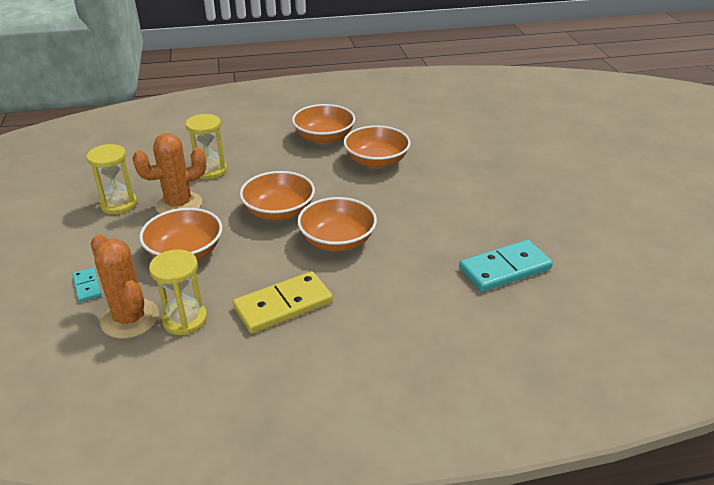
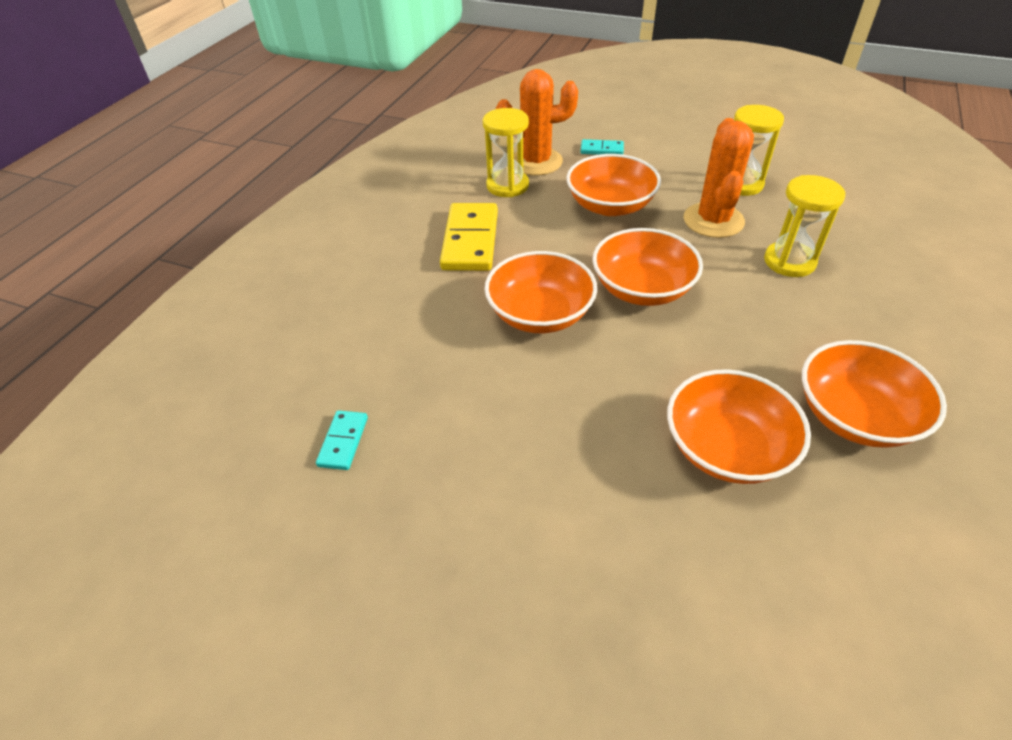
camera: 125 degrees right, 10 degrees up
(504, 269) = (343, 441): turquoise domino -> turquoise domino, size x0.50

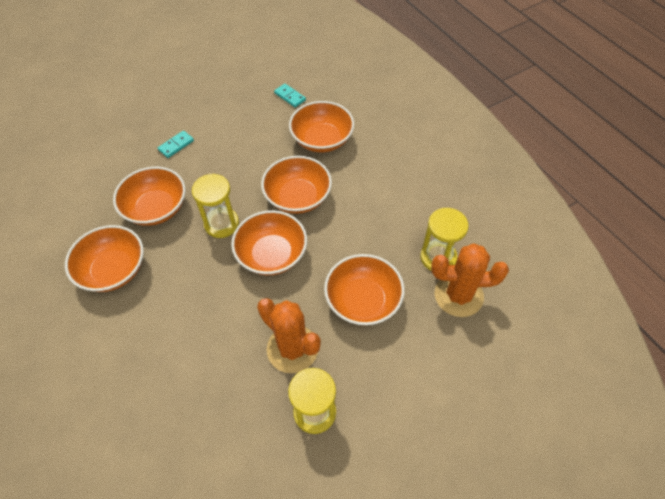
camera: 125 degrees right, 10 degrees up
(415, 347) = (322, 139): none -> orange bowl
(470, 240) = (390, 203): yellow domino -> none
(536, 162) = (458, 295): orange cactus -> orange cactus turned 60 degrees clockwise
(602, 150) = (443, 354): turquoise domino -> turquoise domino (176, 145)
(789, 261) = (216, 353): yellow hourglass -> yellow hourglass (221, 224)

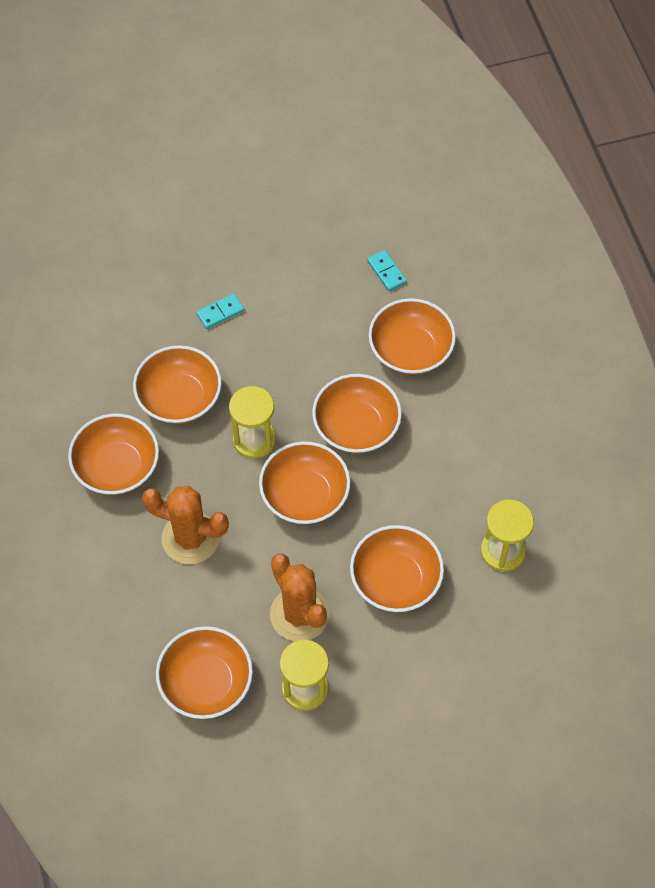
camera: 15 degrees right, 5 degrees up
(225, 432) = (206, 682): none -> orange bowl
(458, 295) = (509, 603): orange cactus -> orange cactus (190, 538)

